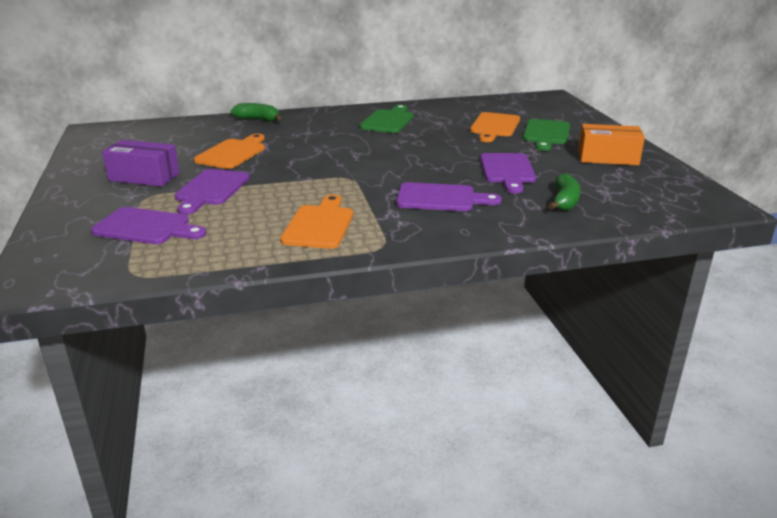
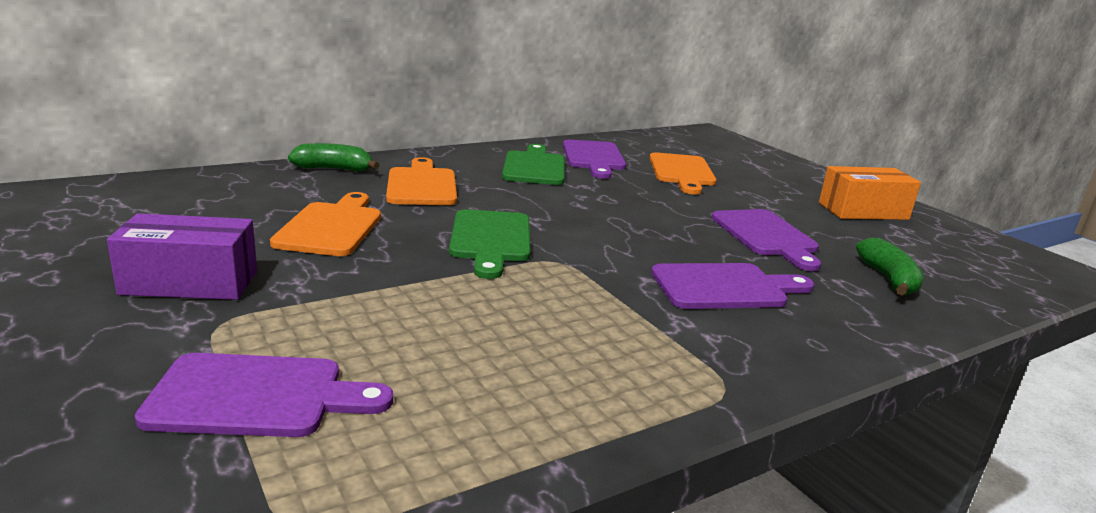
camera: 20 degrees left, 5 degrees down
(211, 190) = (338, 299): purple cutting board -> purple cutting board (593, 158)
(319, 225) = (586, 355): orange cutting board -> orange cutting board (422, 185)
(546, 134) = (755, 180): green cutting board -> green cutting board (490, 240)

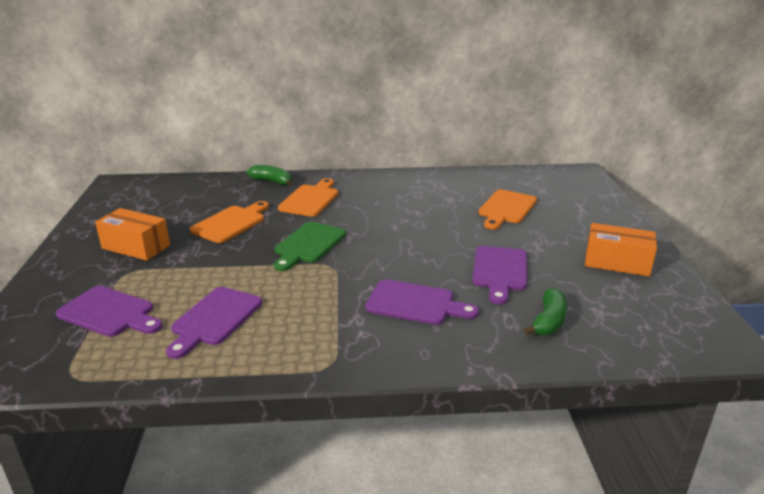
camera: 30 degrees right, 5 degrees up
(190, 282) = (136, 247): purple box -> orange box
(534, 167) = (399, 192): green cutting board -> none
(593, 158) = (452, 189): purple cutting board -> purple cutting board (214, 319)

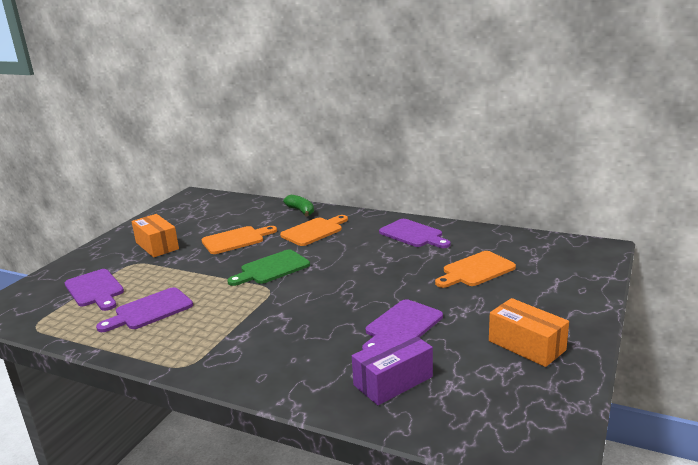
camera: 30 degrees right, 5 degrees down
(415, 303) = (299, 335): purple cutting board -> purple cutting board (413, 234)
(548, 321) = (393, 381): green banana -> purple box

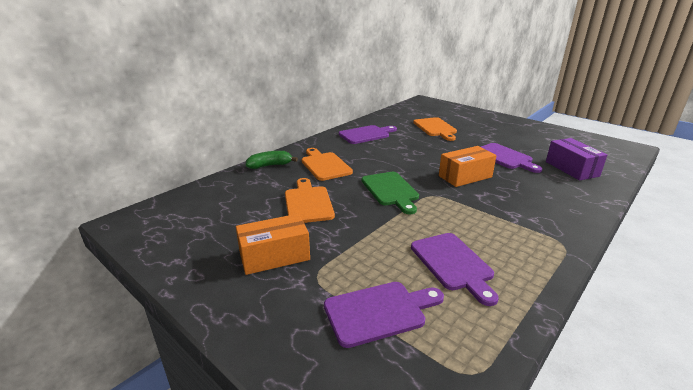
camera: 75 degrees left, 5 degrees up
(526, 345) = (529, 133): orange box -> orange box (465, 176)

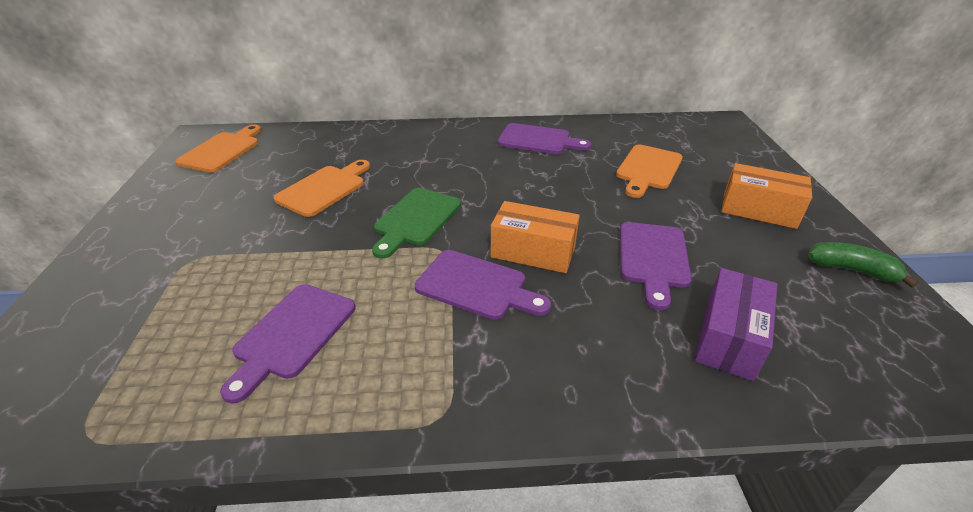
camera: 45 degrees right, 10 degrees up
(270, 165) = (375, 134): green banana -> green banana (851, 270)
(274, 256) = (206, 222): orange box -> orange box (758, 210)
(325, 165) = (419, 157): orange cutting board -> orange cutting board (222, 150)
(379, 312) = (157, 324): purple cutting board -> purple cutting board (477, 286)

